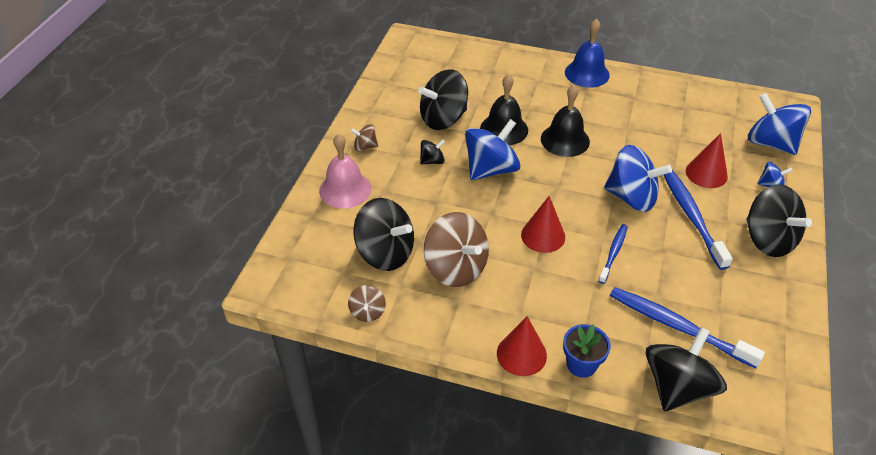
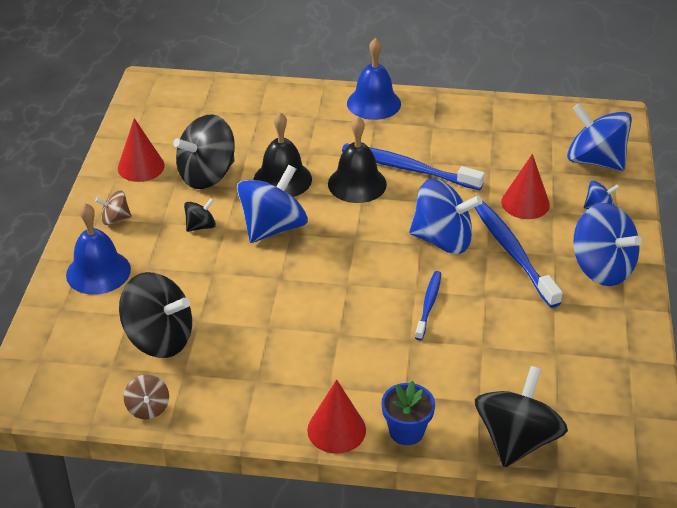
camera: 10 degrees left, 5 degrees down
(345, 189) = (98, 272): pink bell -> blue bell
(456, 268) = (246, 345): brown spinning top -> none
(543, 235) = (344, 296): red cone -> red cone (141, 167)
(678, 327) = (510, 376): blue toothbrush -> blue toothbrush (408, 168)
(768, 239) = (601, 268): black spinning top -> blue spinning top

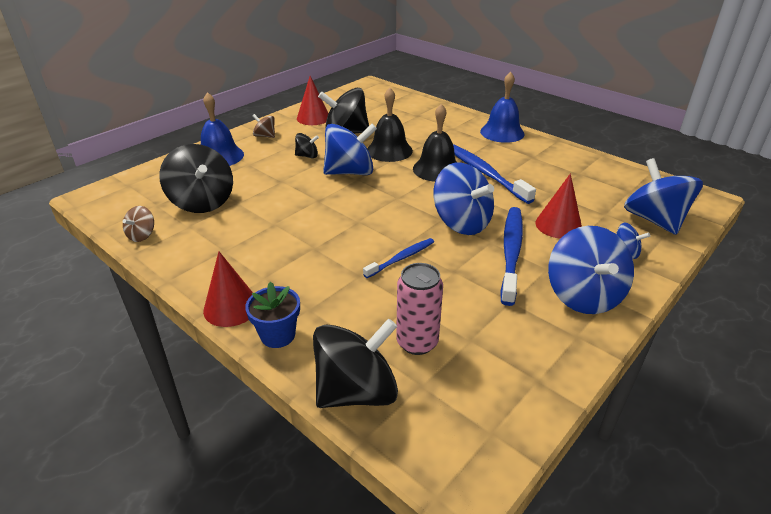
camera: 35 degrees right, 5 degrees down
(519, 376) = (417, 342): none -> pink can

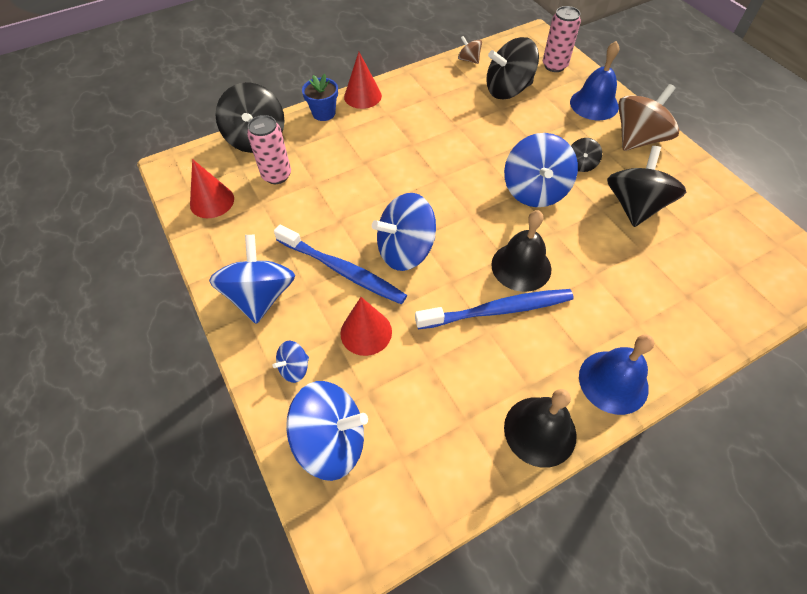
camera: 110 degrees right, 20 degrees up
(155, 180) = (554, 66): none -> pink can
(265, 136) = (638, 139): brown spinning top -> brown spinning top, size x2.07
(313, 118) = (686, 185): red cone -> red cone (212, 201)
(389, 150) = (579, 235): black bell -> black bell (540, 431)
(401, 258) = (372, 192): blue toothbrush -> none
(583, 295) = (260, 296): blue spinning top -> blue spinning top turned 75 degrees clockwise

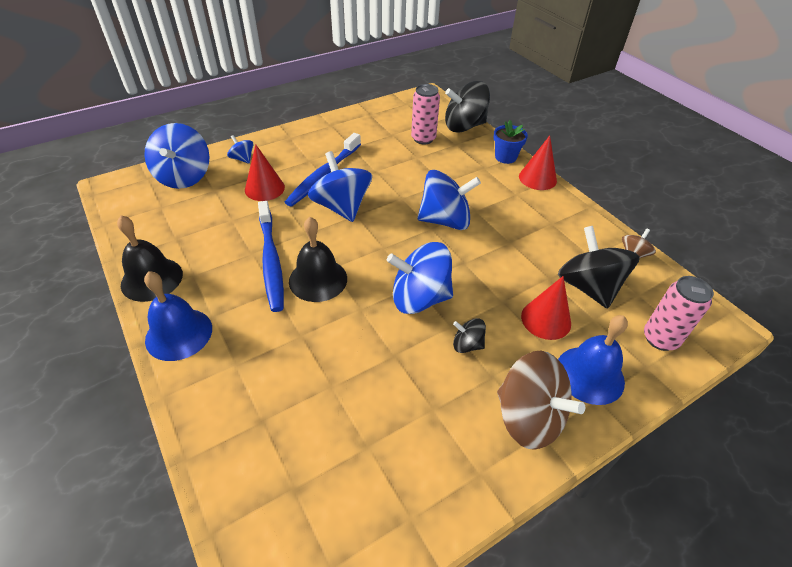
camera: 85 degrees right, 10 degrees down
(212, 201) = (393, 114): red cone -> red cone (546, 319)
(260, 296) = (304, 141): blue spinning top -> blue spinning top (445, 220)
(635, 206) = (401, 391): black spinning top -> none

